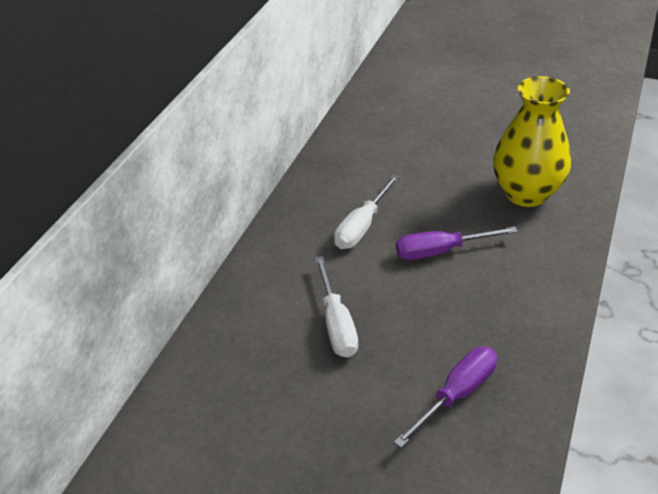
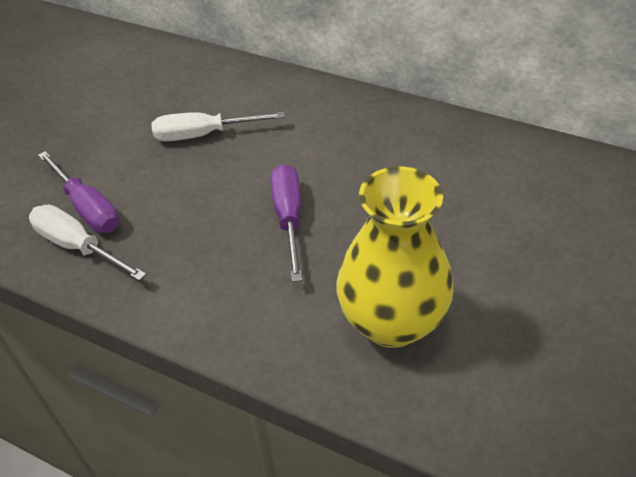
camera: 95 degrees right, 5 degrees up
(362, 226) = (343, 157): white screwdriver -> white screwdriver (78, 246)

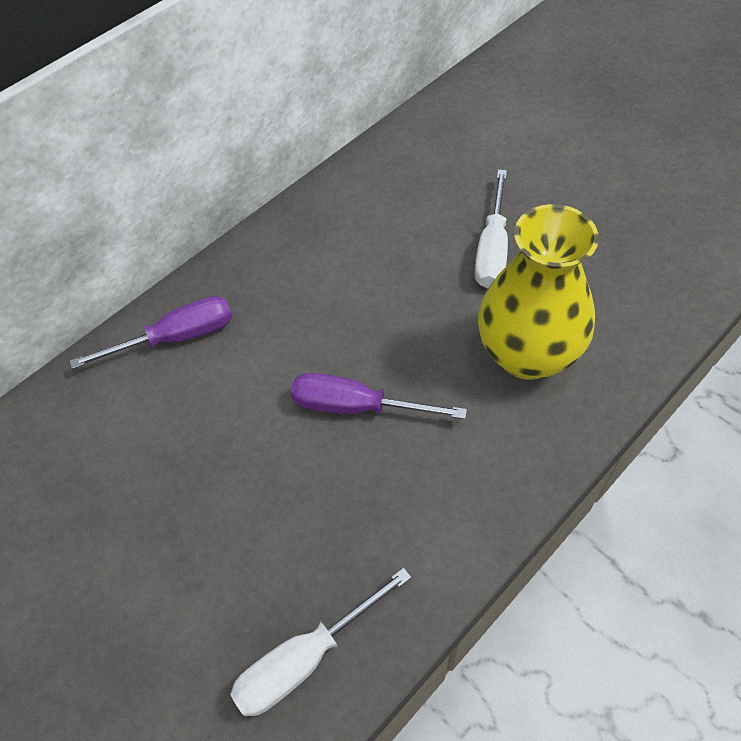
camera: 70 degrees left, 10 degrees up
(87, 208) = (236, 639): purple screwdriver -> purple screwdriver (176, 337)
(204, 135) = (165, 468): white screwdriver -> white screwdriver (492, 249)

